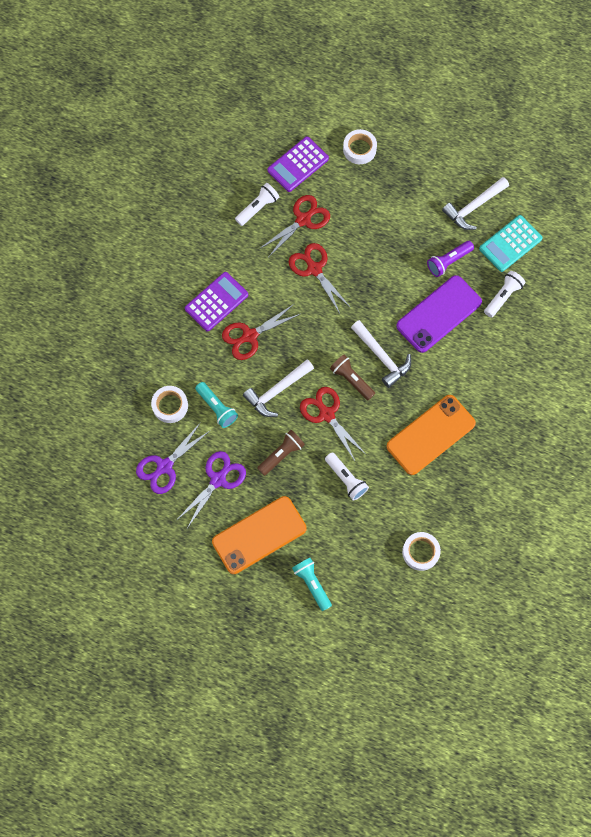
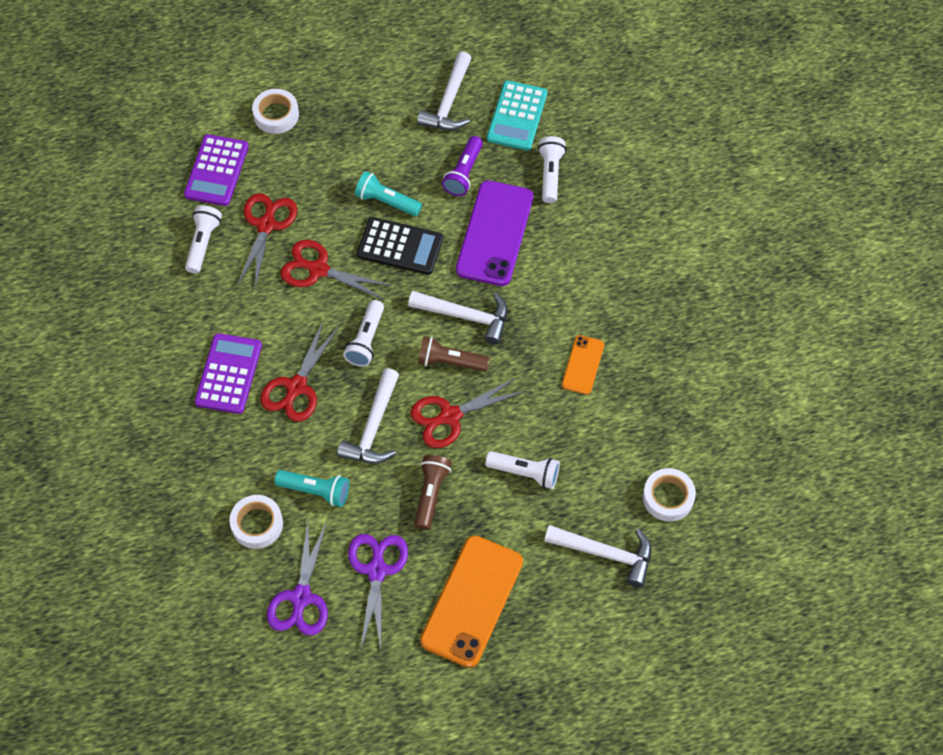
camera: 35 degrees left, 10 degrees down
(311, 333) = (366, 340): none -> white flashlight
(312, 584) = (574, 614): turquoise flashlight -> turquoise flashlight (386, 201)
(326, 414) = (449, 416): red scissors -> red scissors turned 45 degrees counterclockwise
(357, 560) = (605, 554): none -> white hammer
(374, 285) = (400, 246): none -> black calculator
(430, 435) = (583, 365): orange phone -> orange phone, size x0.52

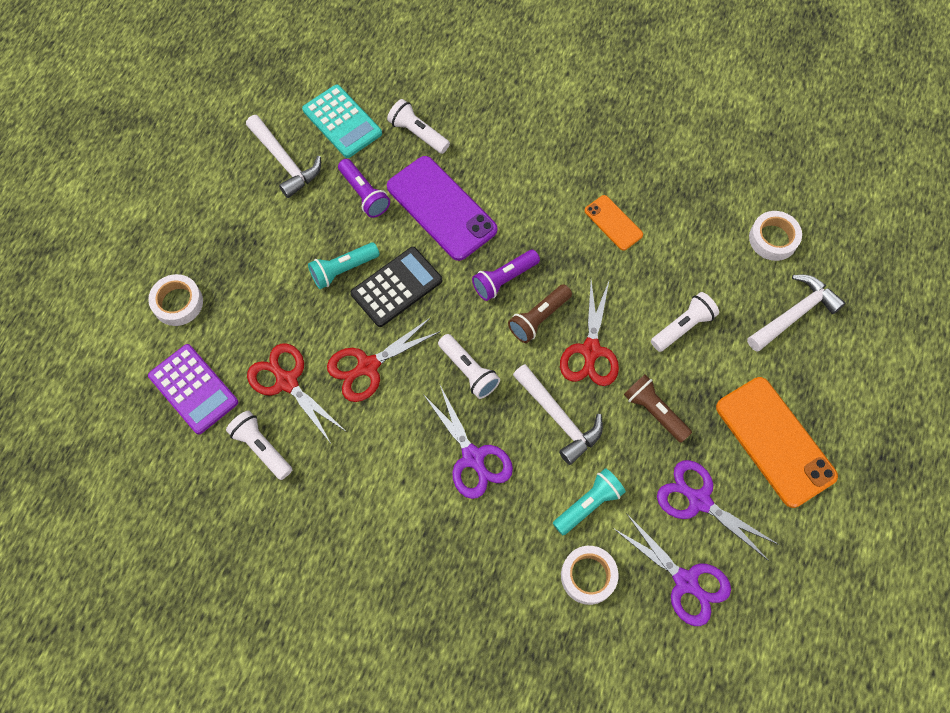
camera: 55 degrees left, 5 degrees up
(229, 374) = (417, 508): purple calculator -> none
(296, 387) = (473, 458): red scissors -> purple scissors
(465, 316) = (504, 279): white hammer -> purple flashlight

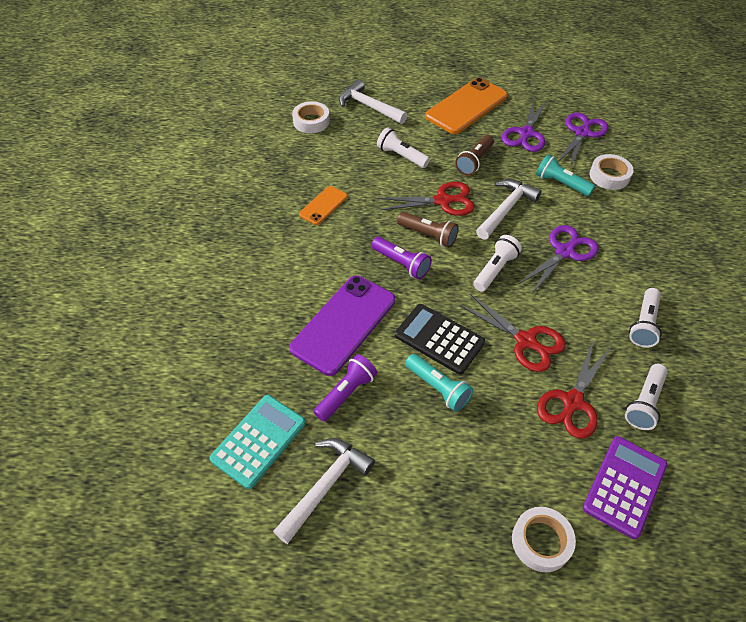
camera: 105 degrees left, 15 degrees down
(418, 133) = (260, 364): white flashlight -> white flashlight (643, 324)

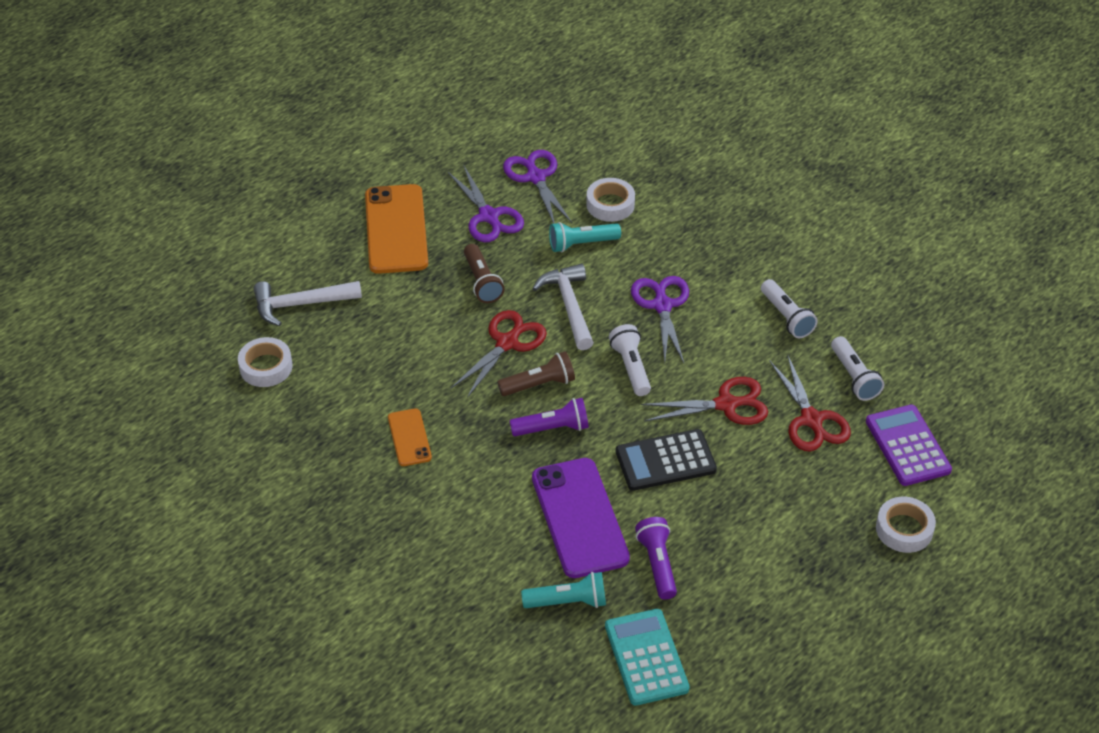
camera: 50 degrees left, 5 degrees down
(325, 486) = (735, 636): white hammer -> none
(401, 156) = (409, 330): white flashlight -> none
(438, 388) = (714, 497): turquoise flashlight -> turquoise flashlight (568, 602)

